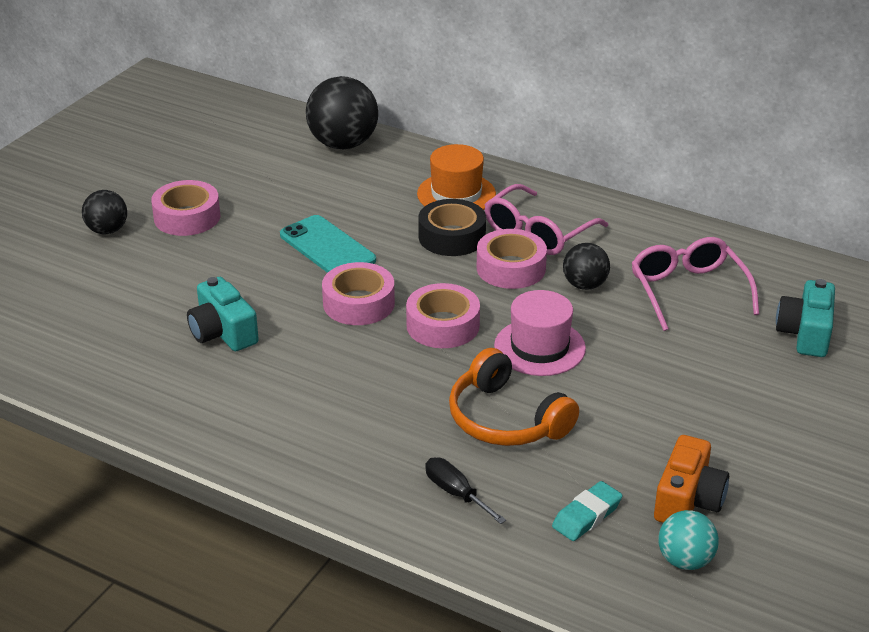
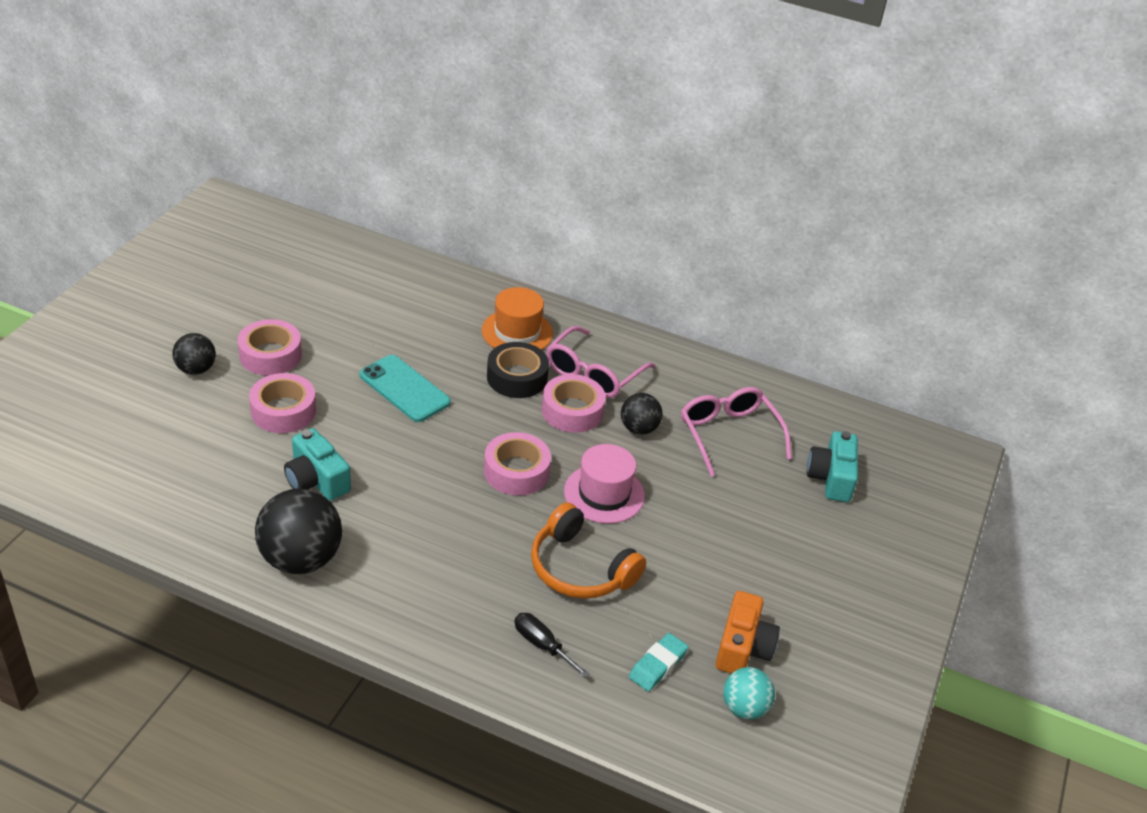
camera: 10 degrees left, 5 degrees up
(343, 144) = (409, 277): black ball -> black ball (300, 559)
(358, 303) = (438, 448): pink tape -> pink tape (283, 411)

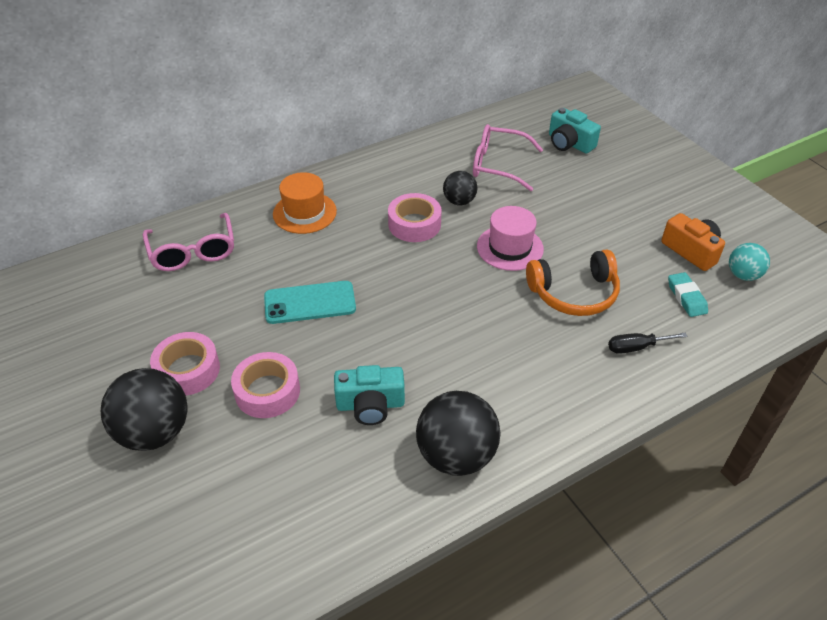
camera: 50 degrees left, 5 degrees up
(196, 369) = (154, 432): black ball -> black ball, size x1.77
(516, 471) = (453, 281): pink tape -> none
(517, 377) = (354, 235): black tape -> none
(593, 374) = (385, 196): pink glasses -> pink glasses (193, 252)

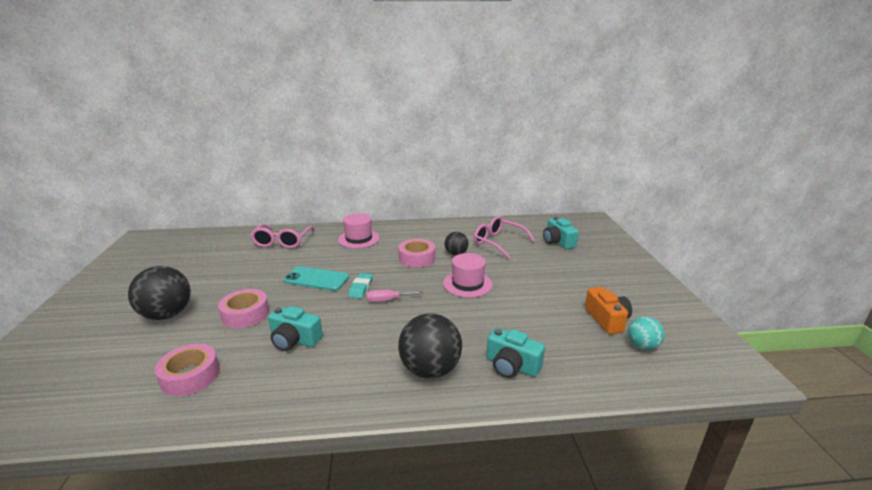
camera: 25 degrees right, 20 degrees down
(188, 370) = (218, 291): pink tape -> pink tape (190, 376)
(304, 213) = (358, 239): orange hat -> pink hat
(433, 305) = (387, 300): none -> pink screwdriver
(456, 455) = (317, 388): black ball -> black ball (430, 370)
(574, 293) = (491, 320): orange headphones -> none
(636, 347) = (511, 366): black screwdriver -> turquoise camera
(686, 297) = (580, 346): turquoise eraser -> turquoise eraser (361, 288)

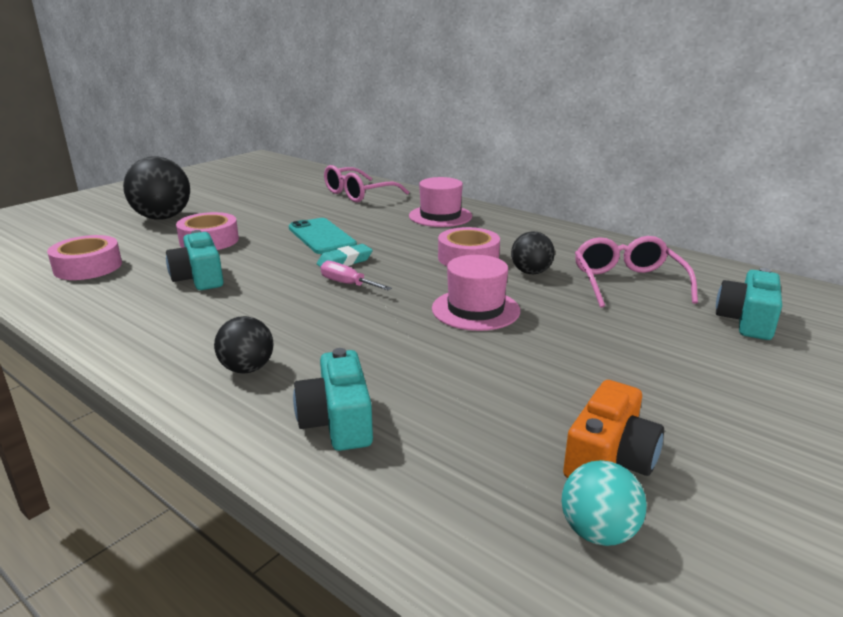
camera: 45 degrees right, 0 degrees up
(430, 370) = (247, 369): black ball -> black ball, size x0.57

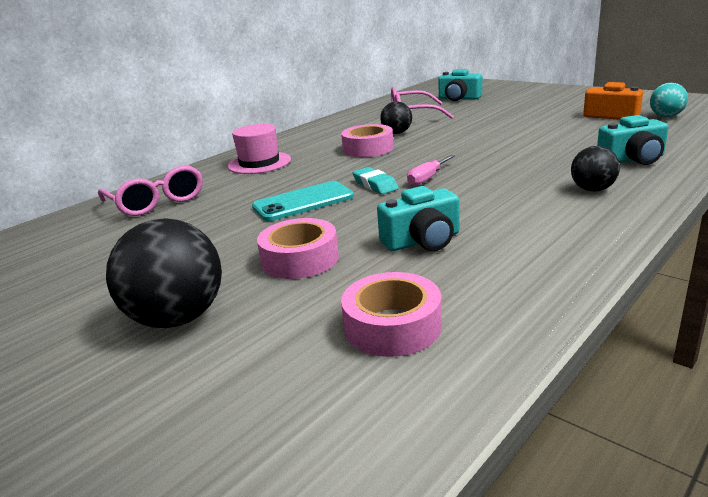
camera: 85 degrees left, 0 degrees up
(475, 309) = (464, 142): pink hat -> none

